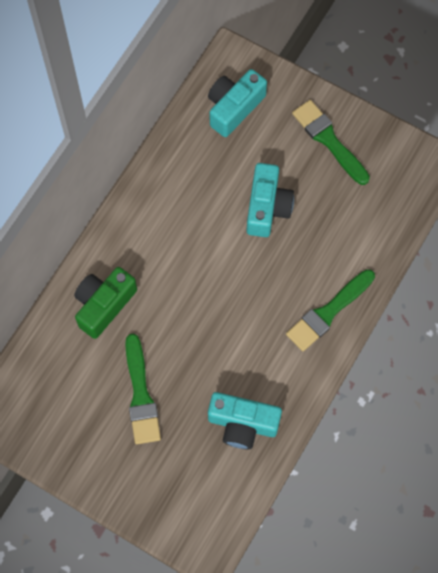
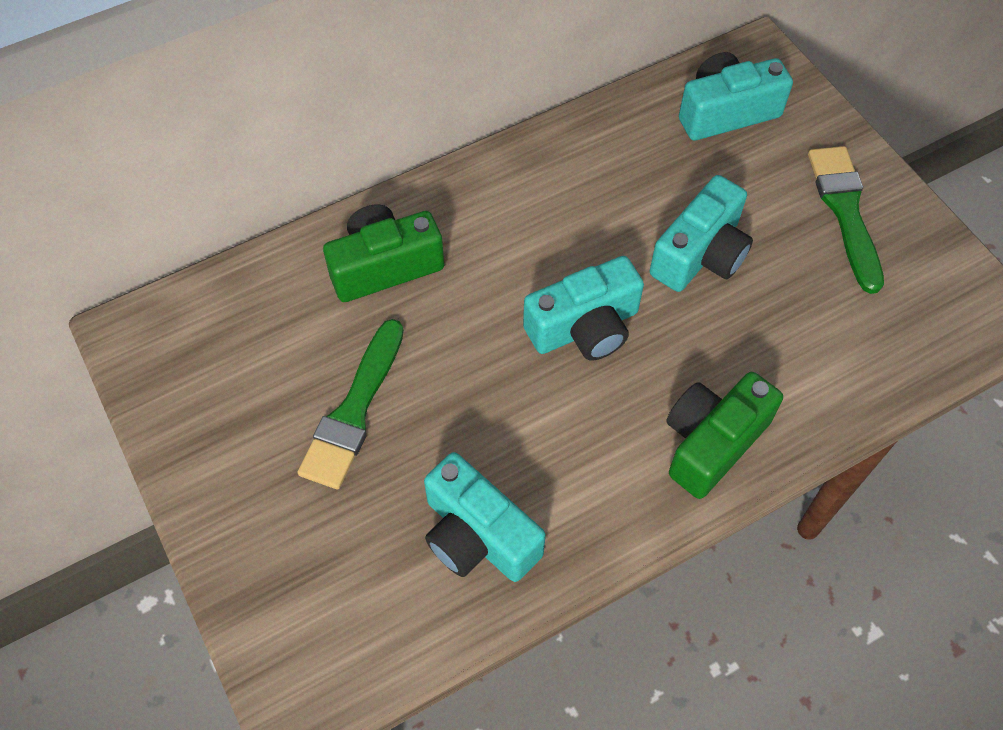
camera: 30 degrees right, 10 degrees down
(231, 283) = (584, 327): none -> turquoise camera
(328, 312) = (712, 442): green brush -> green camera

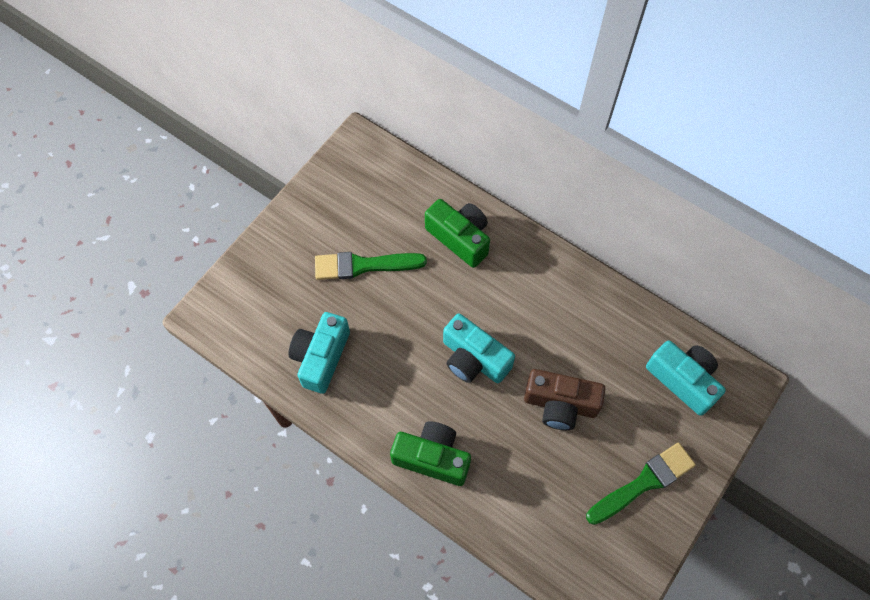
camera: 65 degrees right, 5 degrees up
(700, 254) = (560, 404): turquoise camera -> brown camera

